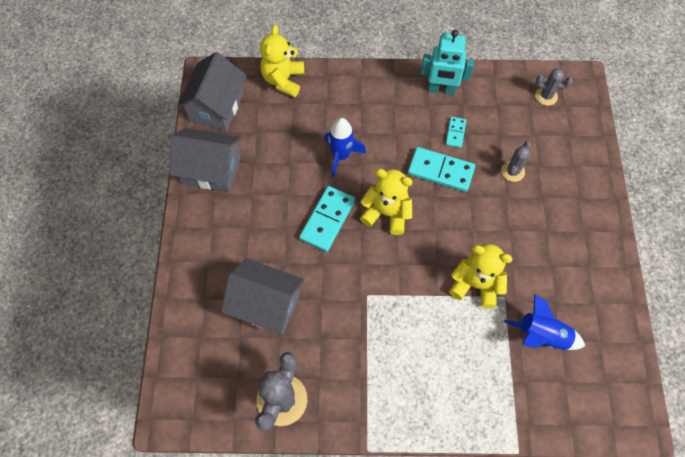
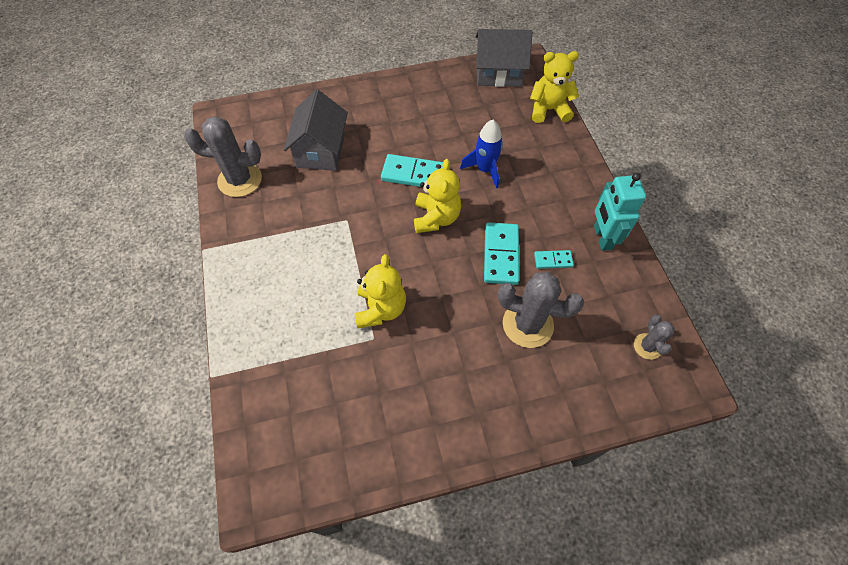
camera: 75 degrees right, 5 degrees down
(211, 169) = (435, 85): grey house -> none
(512, 171) = (527, 324): grey cactus -> grey cactus, size x1.85
(542, 335) = (337, 382): blue rocket -> none

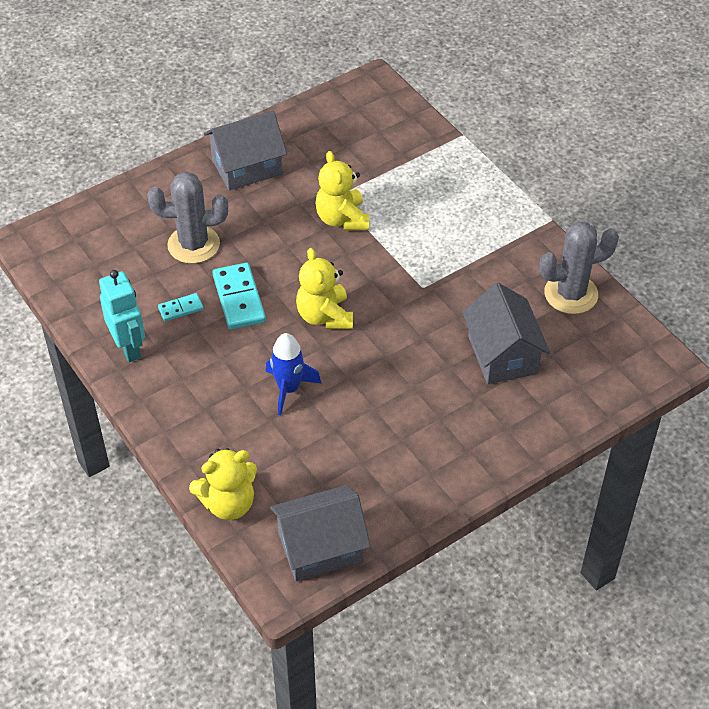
camera: 160 degrees right, 10 degrees down
(414, 174) = (373, 358): turquoise domino -> none
(449, 409) = (247, 167): none -> grey house
(647, 346) = (72, 258): grey cactus -> none

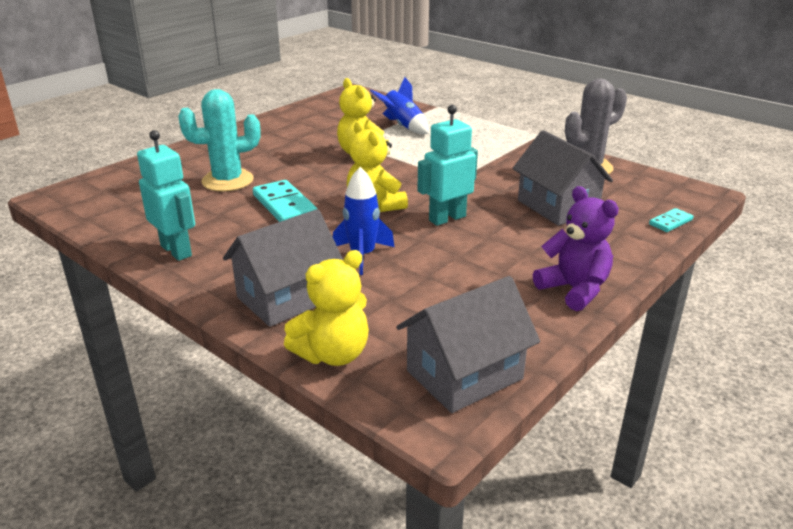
camera: 15 degrees left, 20 degrees down
(180, 308) = (226, 219): turquoise domino -> turquoise domino (670, 222)
(193, 245) = (227, 181): grey cactus -> turquoise cactus
(247, 167) = (263, 137): grey house -> grey house (287, 298)
(386, 351) = (447, 218): none -> turquoise robot
(405, 172) = (403, 126): none -> blue rocket
(455, 474) = (574, 290): none -> purple teddy bear

